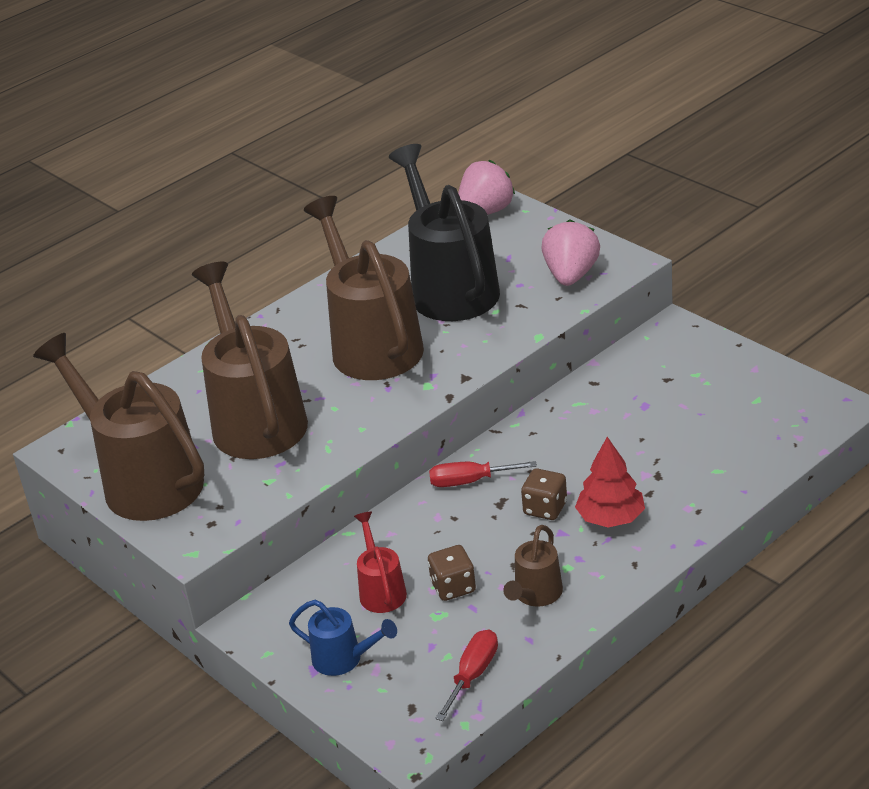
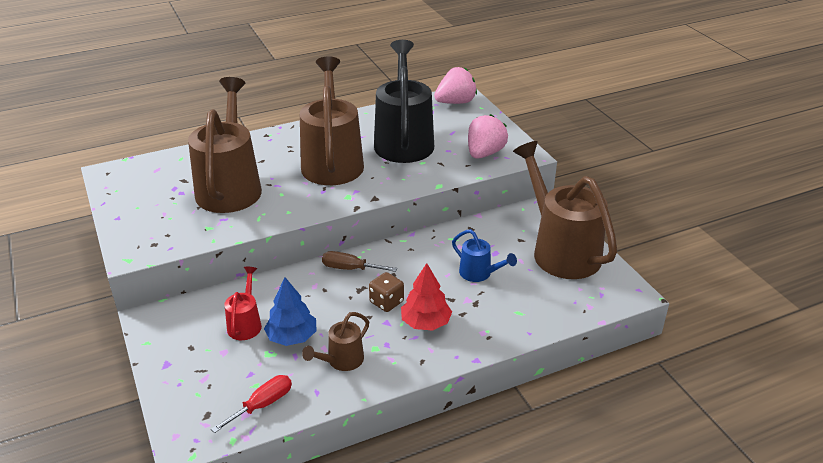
camera: 15 degrees right, 0 degrees up
(143, 480) = (137, 204): brown watering can -> brown watering can (560, 250)
(344, 659) = (189, 364): blue watering can -> blue watering can (479, 274)
(453, 587) = (292, 337): brown dice -> blue tree
(469, 481) = (350, 269): red screwdriver -> brown screwdriver

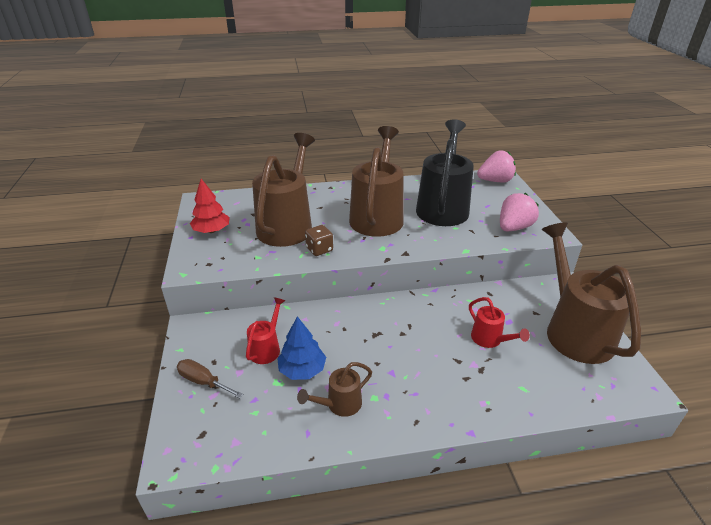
camera: 15 degrees right, 0 degrees up
(262, 405) = (254, 435): red screwdriver -> none
(350, 269) = (372, 313): brown screwdriver -> brown screwdriver (203, 381)
(386, 302) = (396, 352): brown dice -> brown dice (319, 249)
(425, 323) = (428, 380): red tree -> red tree (212, 231)
(479, 274) = (490, 340): blue watering can -> red watering can

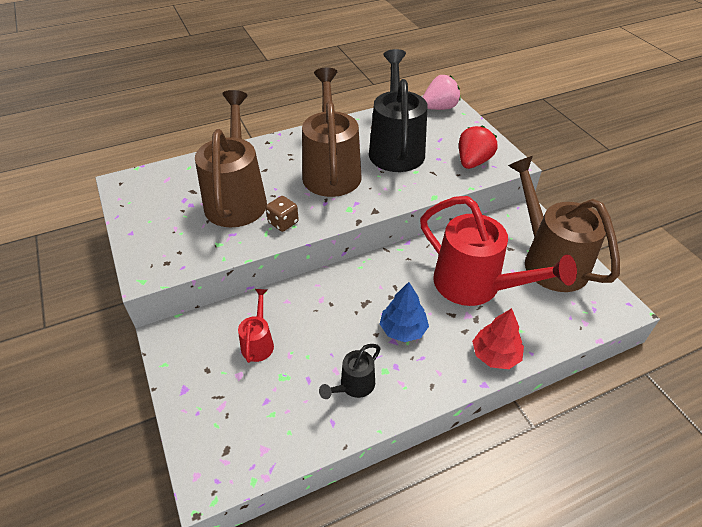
camera: 15 degrees left, 10 degrees up
(203, 381) = (205, 394): brown screwdriver -> none
(212, 231) = (152, 220): red tree -> red tree (495, 355)
(302, 370) = (304, 358): blue tree -> blue tree (403, 329)
(339, 404) = (353, 386): brown watering can -> black watering can
(490, 340) = (475, 286): red watering can -> red watering can, size x2.18
(514, 228) = (473, 162): pink strawberry -> red strawberry

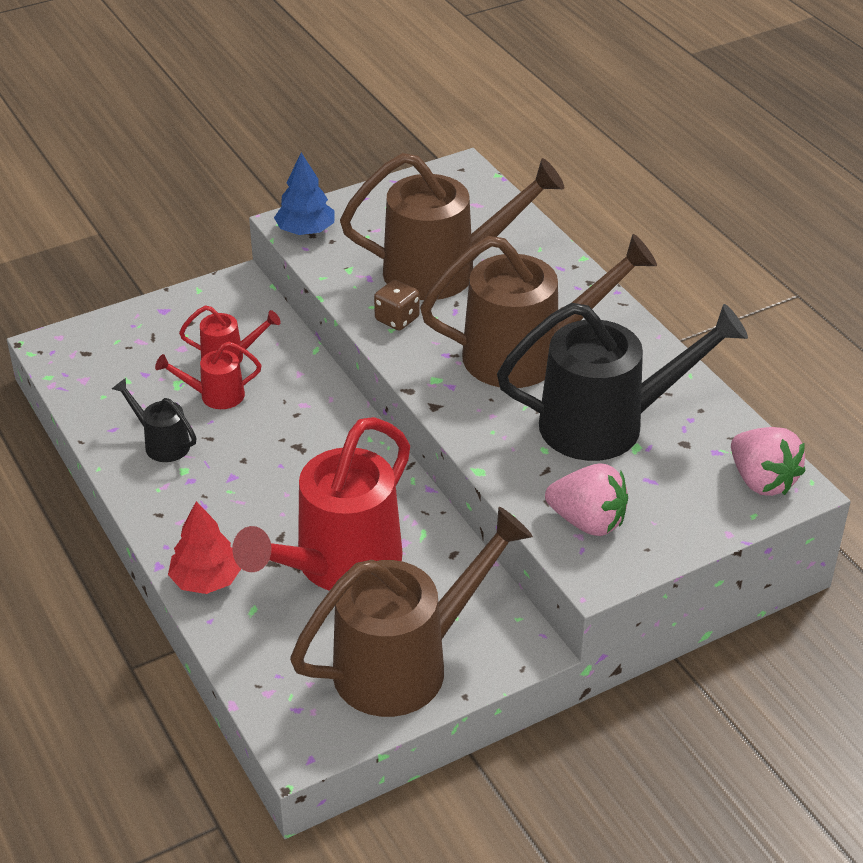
camera: 85 degrees right, 5 degrees down
(303, 351) = (215, 396): none -> red watering can
(403, 329) = (252, 486): blue tree -> blue tree (306, 231)
(473, 162) = (587, 522): red strawberry -> pink strawberry

